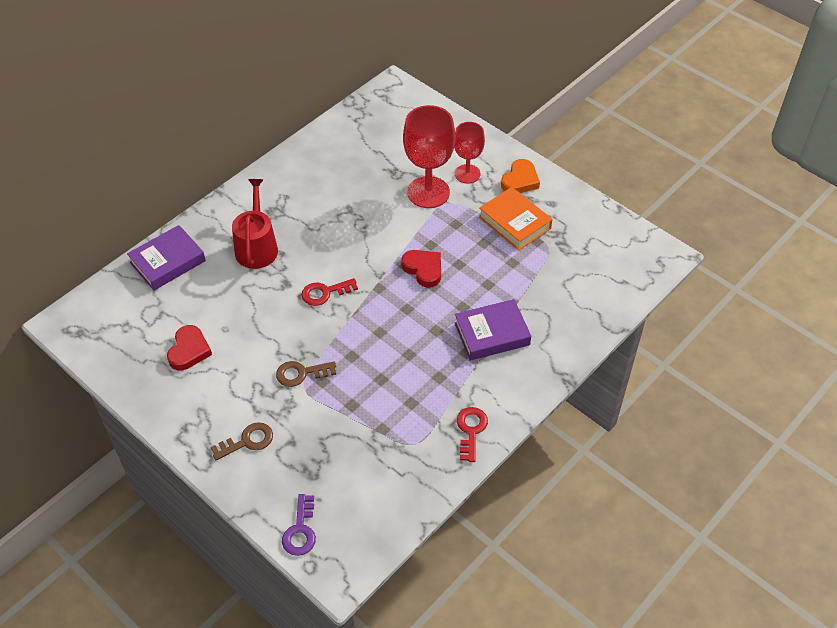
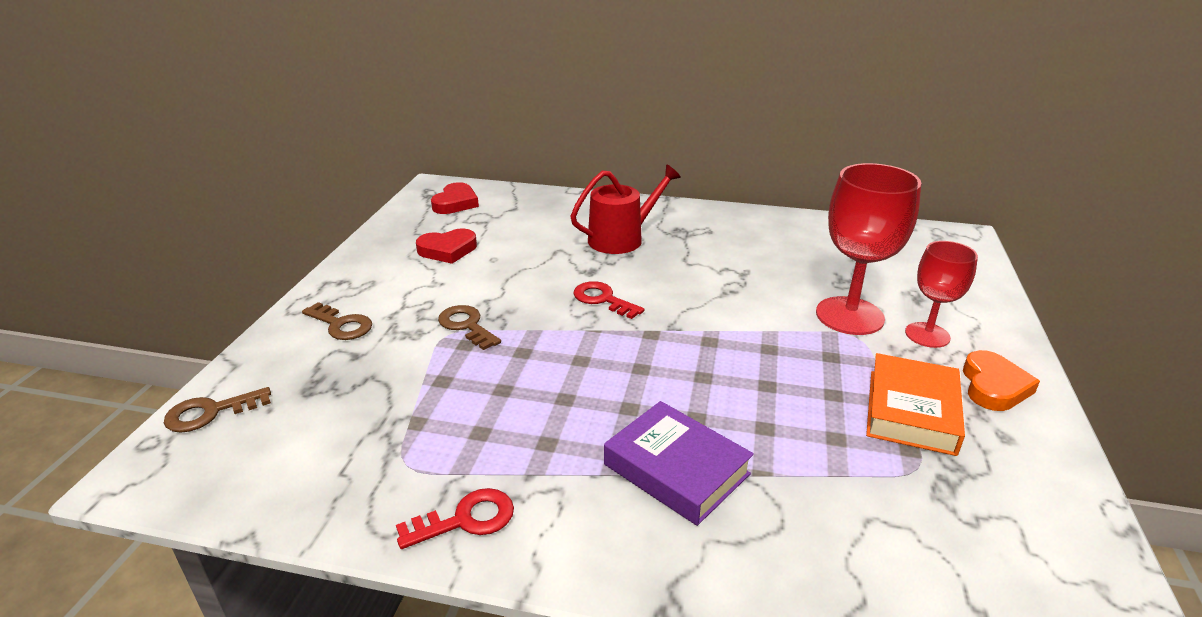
camera: 60 degrees right, 20 degrees down
(168, 262) = (550, 204): purple book -> none
(300, 530) = (211, 412): purple key -> brown key
(423, 269) = (721, 358): red heart -> red heart (455, 203)
(520, 180) = (993, 386): orange heart -> orange heart turned 75 degrees counterclockwise

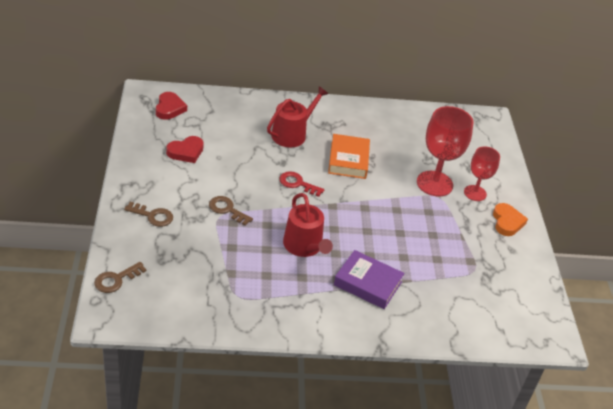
camera: 20 degrees left, 10 degrees up
(465, 520) = (280, 319): red key -> none
(574, 391) = (304, 246): none -> red watering can
(911, 411) = (470, 240): orange book -> orange book (348, 160)

